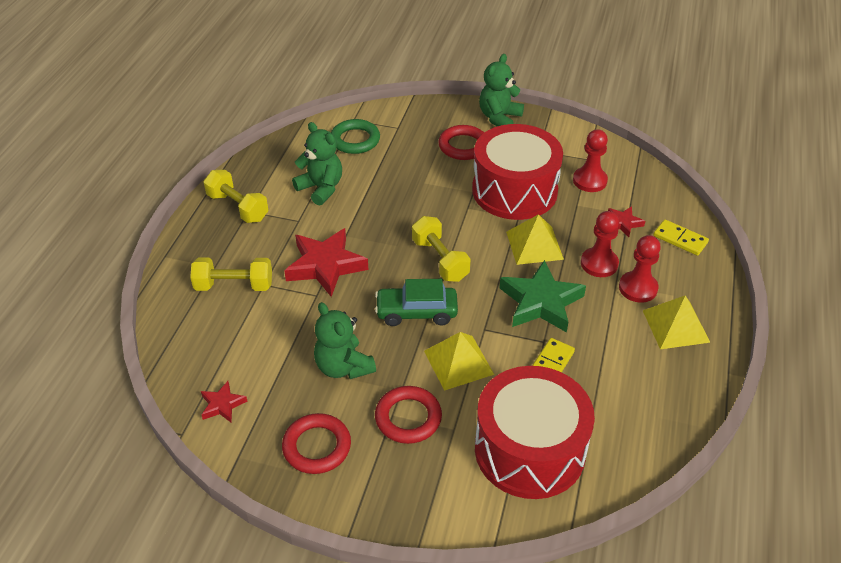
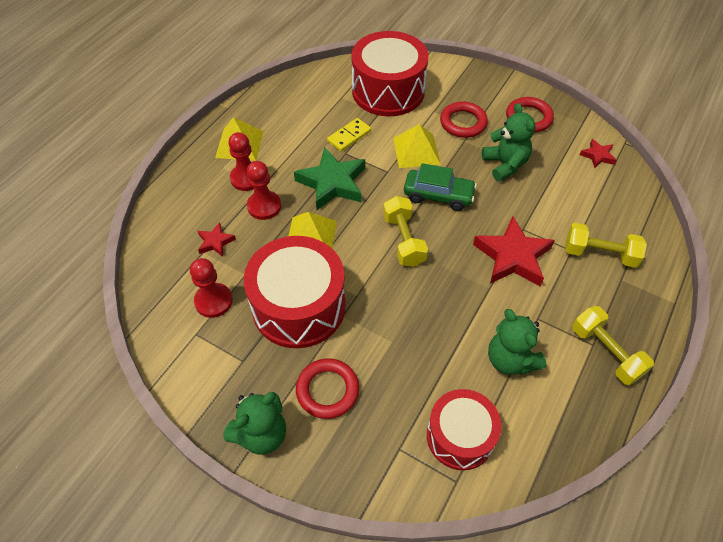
camera: 165 degrees left, 10 degrees up
(355, 140) = (460, 436): green ring -> red drum
(680, 239) = (177, 214): yellow domino -> none

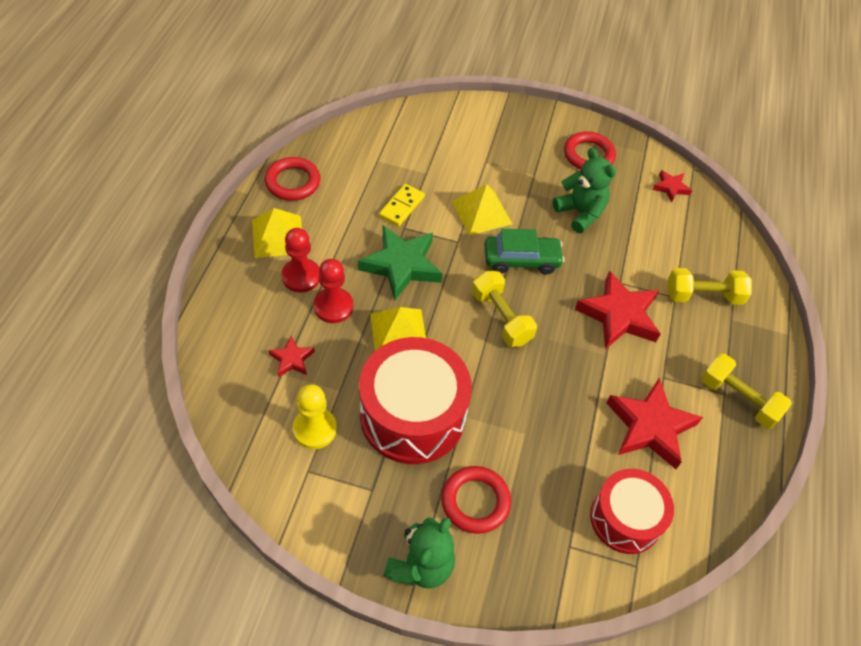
camera: 20 degrees left, 0 degrees up
(213, 301) = (315, 429): red pawn -> yellow pawn
(388, 91) = (427, 145): red drum -> none
(463, 123) = (521, 171): red ring -> red ring (293, 182)
(510, 359) = (650, 427): green teddy bear -> red star

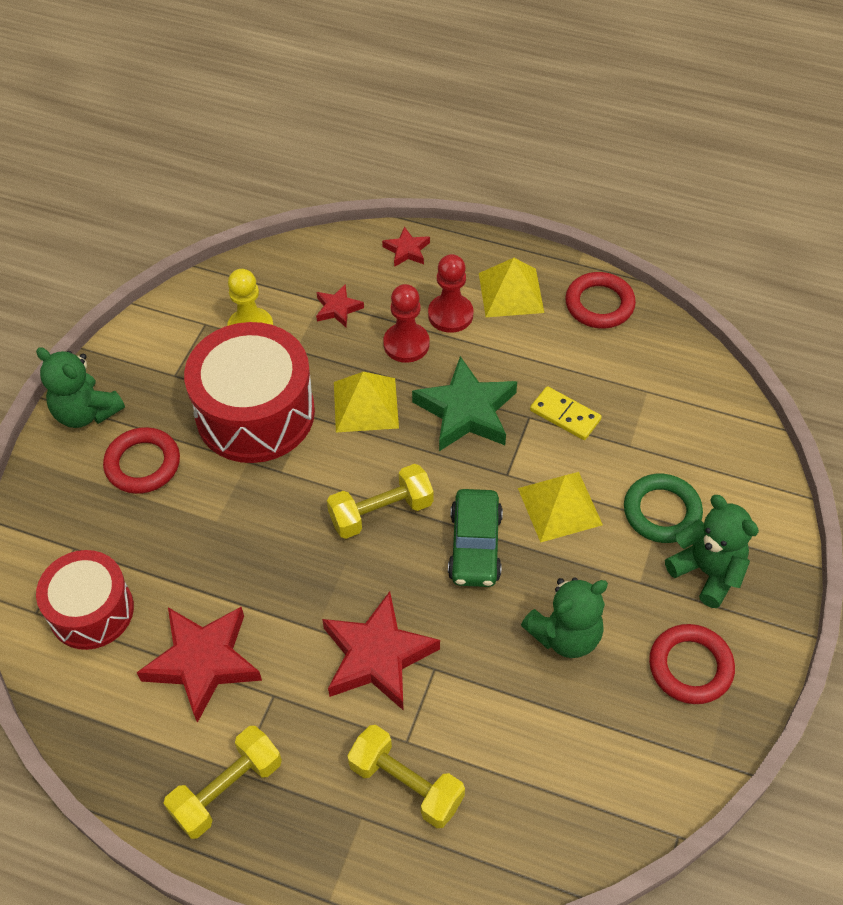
camera: 100 degrees right, 0 degrees up
(479, 160) = (661, 512): none -> green ring
(521, 142) = (707, 572): none -> green teddy bear
(671, 188) = (629, 785): red star -> red star (406, 250)
(703, 296) = (406, 784): yellow dumbbell -> yellow dumbbell turned 60 degrees counterclockwise

